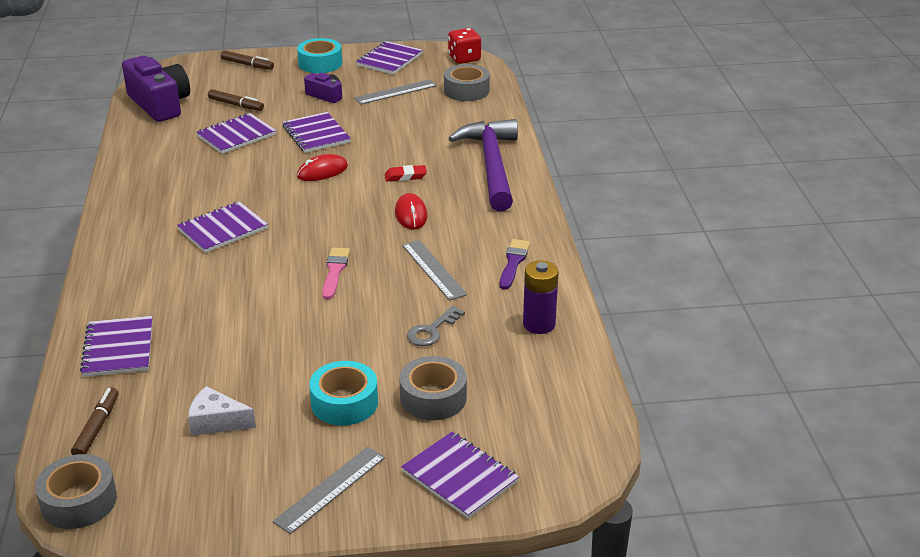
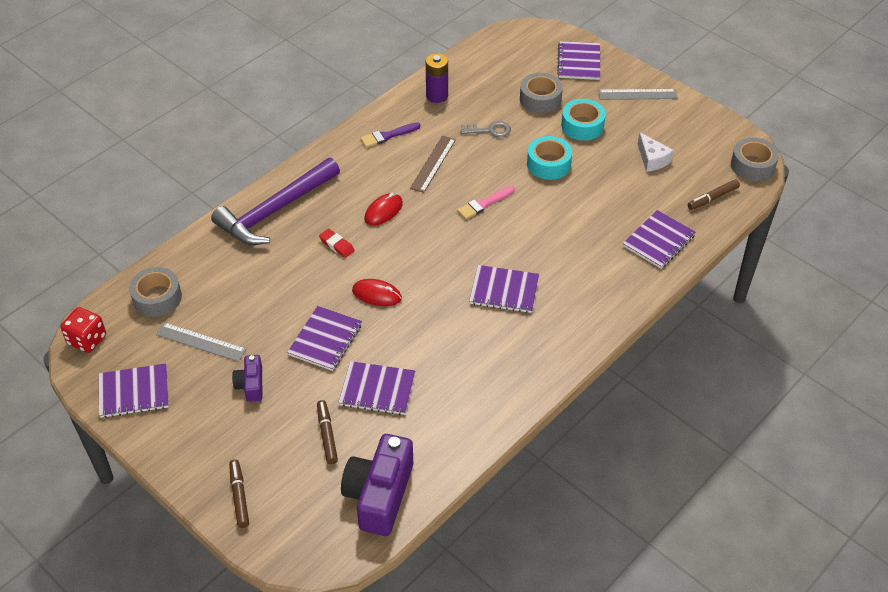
camera: 130 degrees left, 15 degrees up
(320, 63) = (187, 439): turquoise tape -> turquoise tape (548, 164)
(434, 269) = (433, 163): grey ruler -> brown ruler

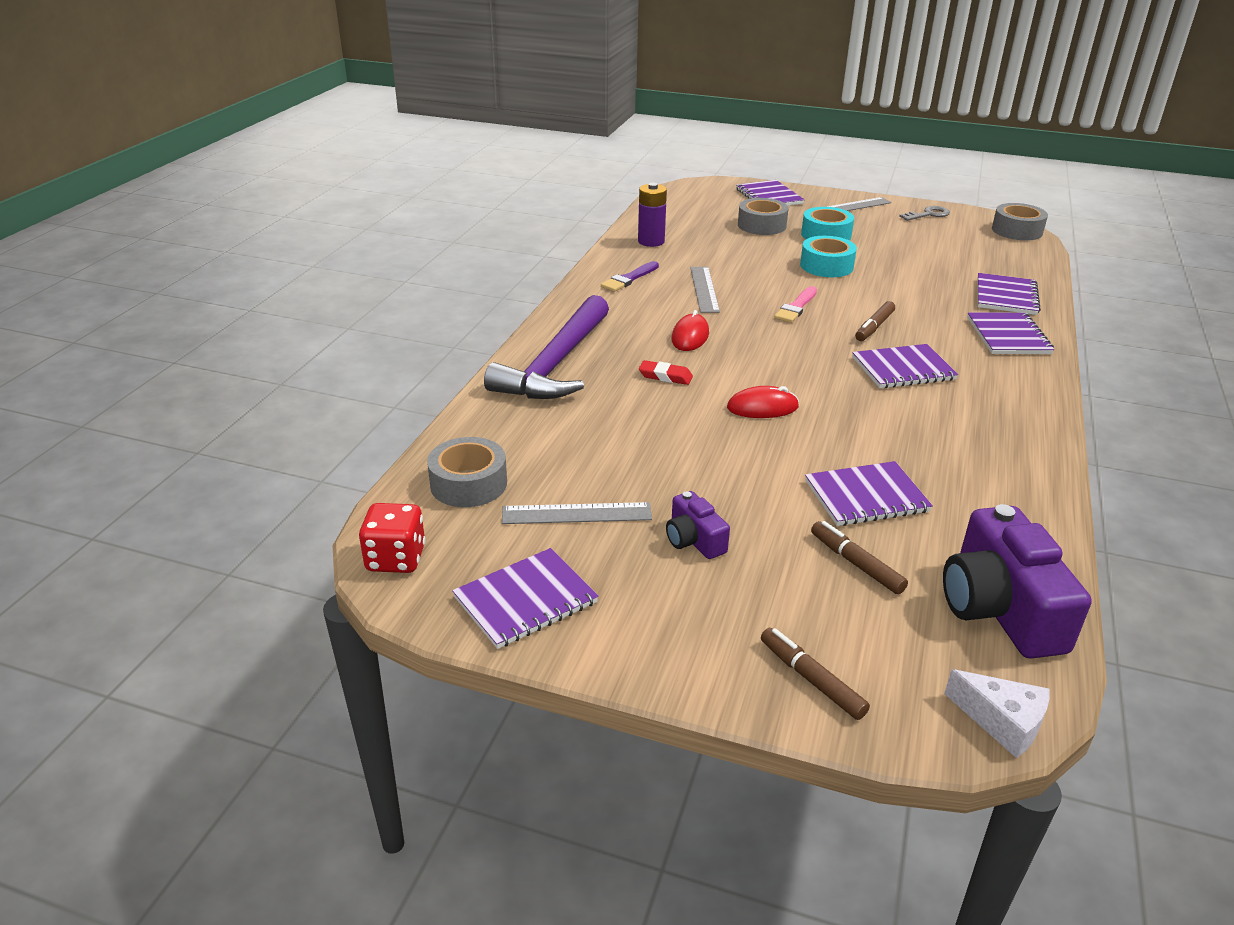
camera: 25 degrees left, 15 degrees down
(325, 339) = (745, 465): purple notebook -> purple notebook (1008, 336)
(433, 163) = (704, 289): brown ruler -> grey ruler
(490, 130) = (736, 255): grey key -> grey key (928, 214)
(652, 159) = (922, 244): white cheese -> white cheese (1002, 722)
(712, 198) = (1013, 258): brown marker -> brown marker (874, 327)

